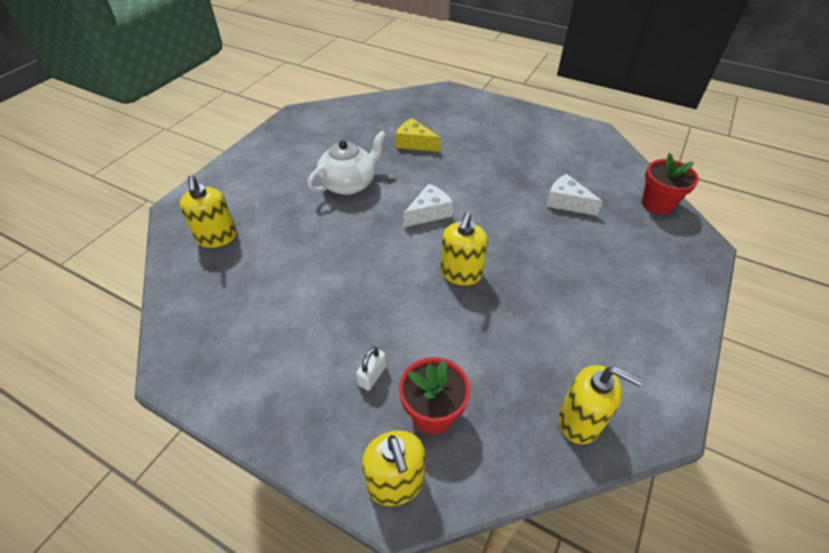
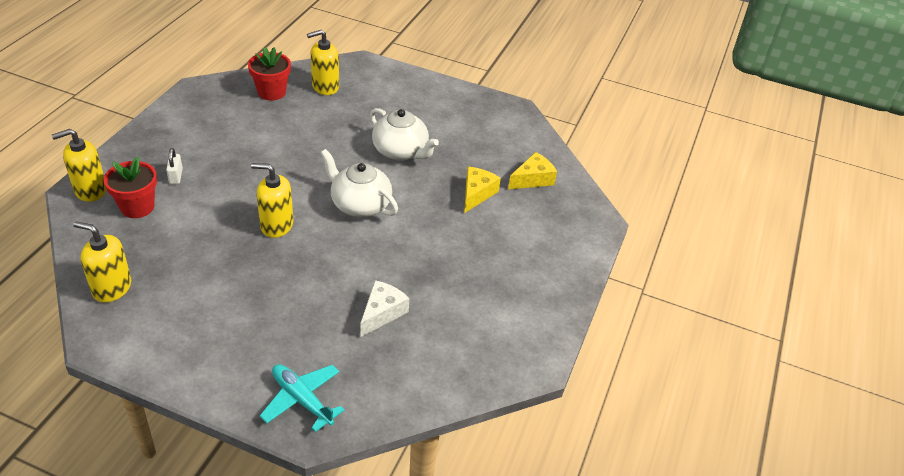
camera: 80 degrees right, 5 degrees down
(372, 375) = (176, 176): white padlock -> white padlock turned 60 degrees clockwise
(397, 114) = (532, 179): none -> yellow cheese
(429, 213) = (360, 205): white cheese -> white teapot
(580, 421) = (112, 288): yellow soap dispenser -> yellow soap dispenser turned 90 degrees clockwise
(657, 204) = (384, 400): red flower pot -> red flower pot (271, 92)
(675, 250) = (302, 400): none -> turquoise plane

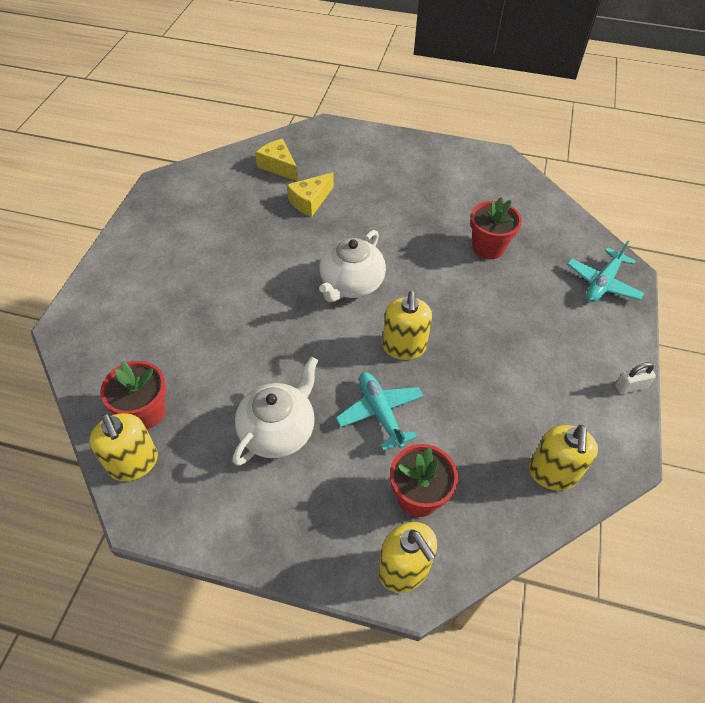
camera: 95 degrees left, 10 degrees up
(176, 176) = (349, 472): white padlock -> white padlock (630, 386)
(218, 200) = (380, 413): none -> turquoise plane
(325, 87) = (128, 355): yellow soap dispenser -> yellow soap dispenser (134, 463)
(382, 313) = (488, 247): white cheese -> red flower pot
(401, 151) = (254, 263): white teapot -> white teapot (278, 430)
(476, 194) = (310, 201): yellow cheese -> yellow cheese turned 60 degrees counterclockwise

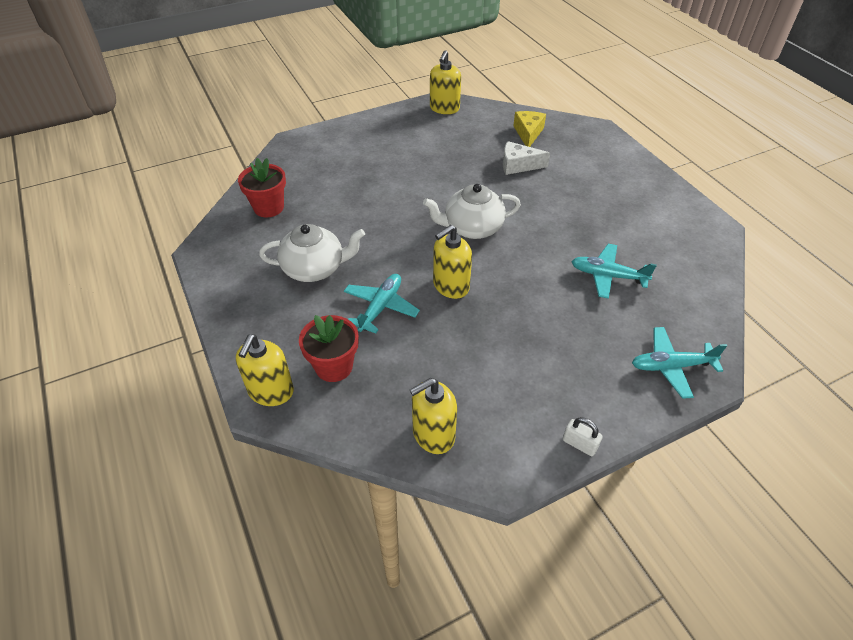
camera: 50 degrees right, 5 degrees down
(134, 463) = (231, 226): yellow soap dispenser -> yellow soap dispenser (444, 108)
(310, 201) = (518, 165): yellow cheese -> white cheese
(488, 247) = (608, 276): red flower pot -> turquoise plane

